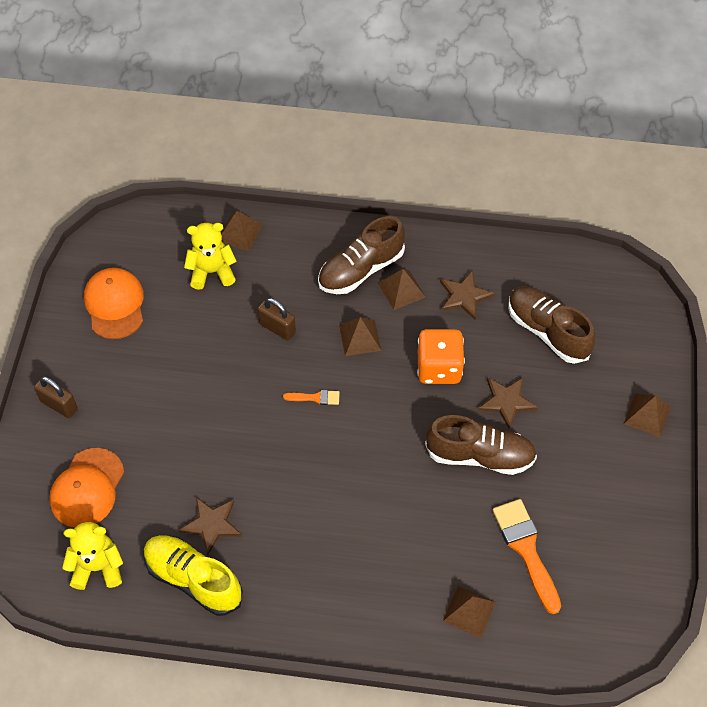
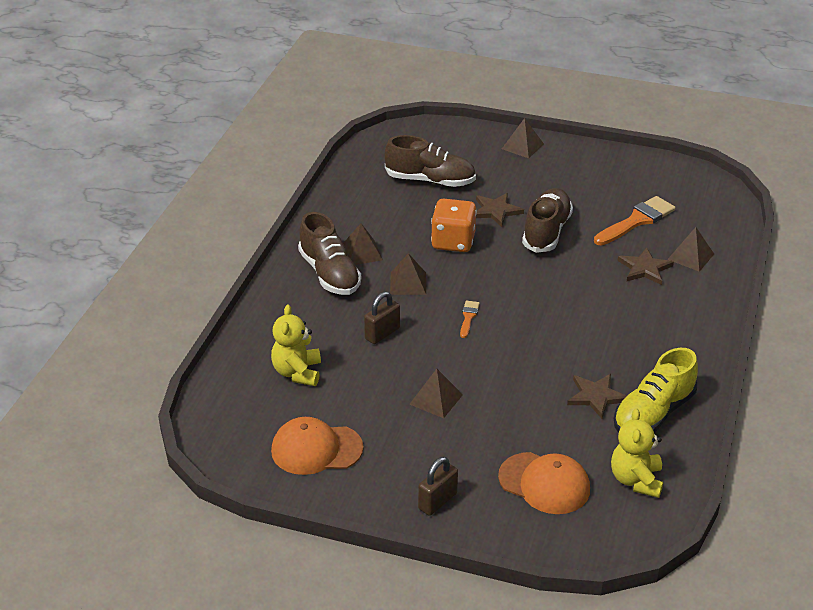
camera: 80 degrees left, 20 degrees down
(239, 232) = (253, 348): brown pyramid -> brown pyramid (436, 399)
(464, 296) = (380, 218): brown star -> brown star (644, 268)
(526, 549) = (637, 221): orange brush -> orange brush turned 150 degrees clockwise
(547, 331) = (430, 180): brown shoe -> brown shoe turned 135 degrees counterclockwise

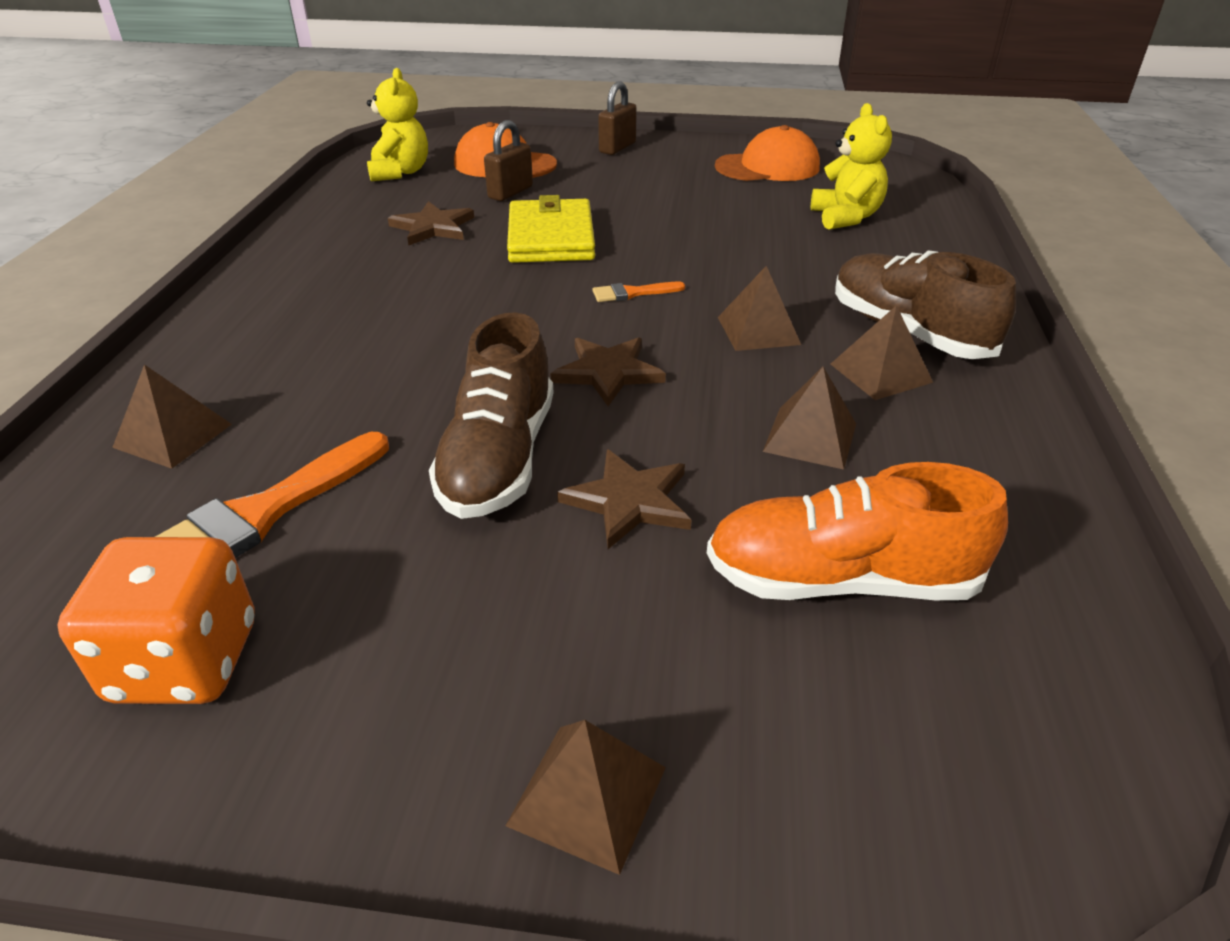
camera: 170 degrees right, 0 degrees up
(382, 334) = (759, 263): brown padlock -> brown padlock (510, 192)
(430, 180) = (840, 580): brown shoe -> orange shoe
(436, 399) = (648, 210): brown pyramid -> brown pyramid (810, 437)
(453, 242) = (706, 413): orange dice -> orange dice (185, 662)
(468, 317) = (632, 293): orange brush -> orange brush turned 75 degrees clockwise
(512, 375) = (551, 237): none -> yellow wallet
(644, 268) = (291, 399): brown star -> brown star (608, 372)
(653, 413) = (358, 219): yellow shoe -> none

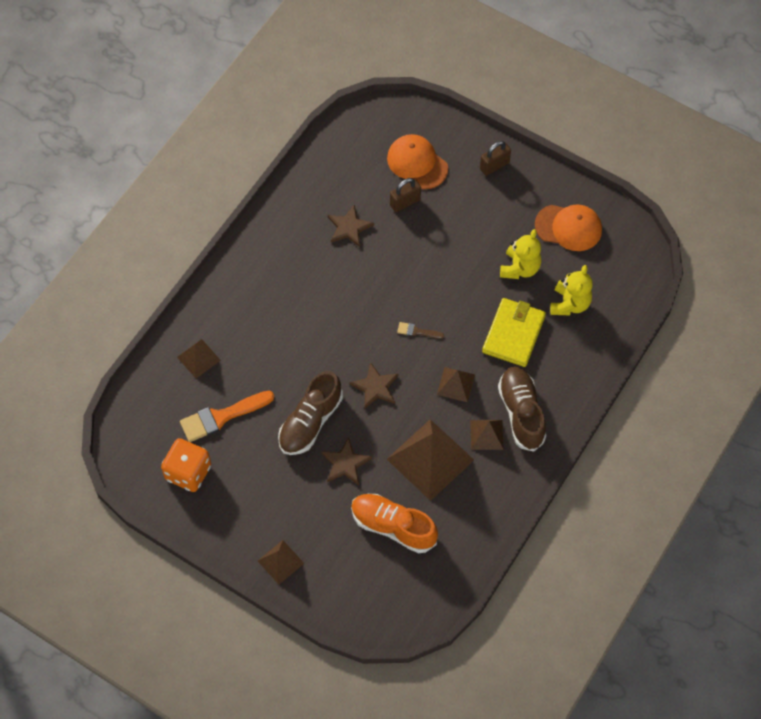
camera: 25 degrees right, 25 degrees up
(400, 172) = (354, 151): yellow teddy bear -> yellow teddy bear (520, 268)
(551, 237) = (404, 262): yellow wallet -> yellow wallet (513, 334)
(632, 293) = (417, 331): orange brush -> brown brush
(810, 437) = (430, 459): brown pyramid -> brown pyramid, size x1.92

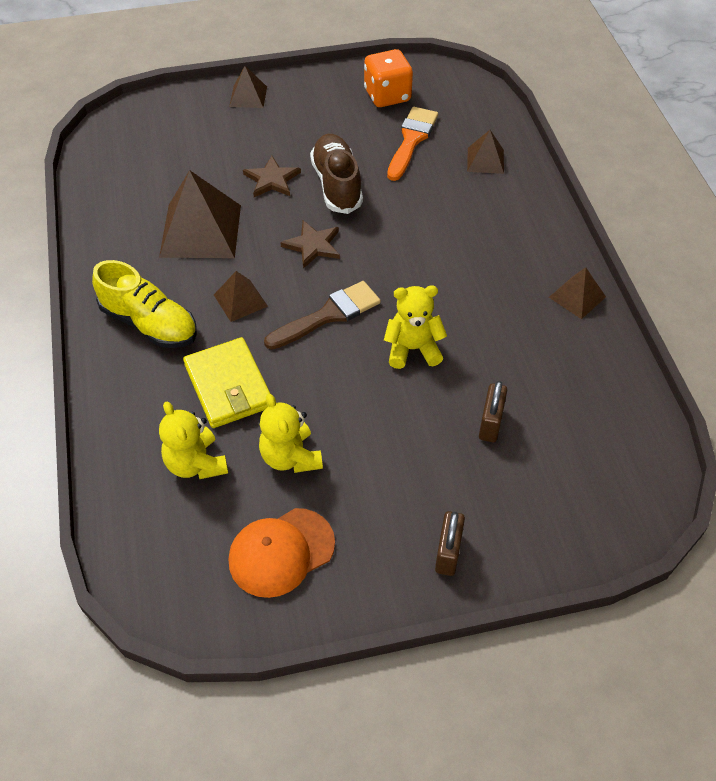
camera: 135 degrees right, 10 degrees down
(349, 227) = (510, 353): brown star -> none
(393, 526) = (182, 169): orange shoe -> none
(396, 272) = (413, 349): none -> yellow teddy bear
(417, 163) = (533, 477): orange cap -> none
(417, 331) = (328, 315): brown brush -> brown brush, size x2.02
(486, 434) = (167, 283): brown pyramid -> brown pyramid (577, 297)
(521, 413) = (149, 323): brown shoe -> yellow shoe

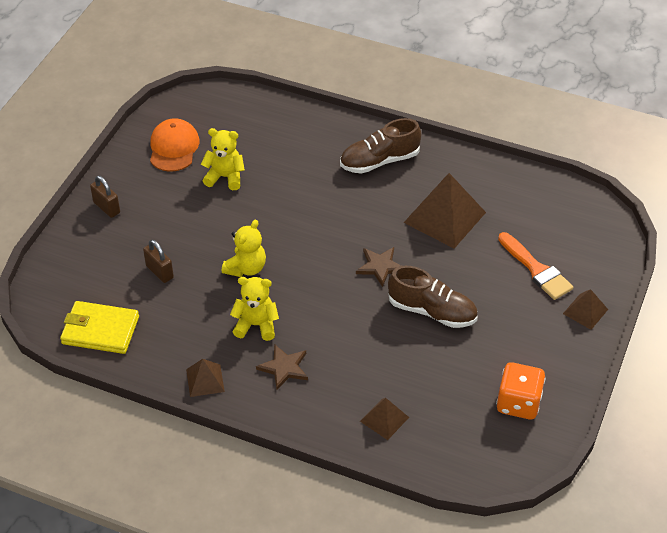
camera: 125 degrees right, 5 degrees down
(149, 323) = (379, 161): yellow shoe -> brown shoe
(196, 464) = (258, 140): yellow teddy bear -> yellow teddy bear (256, 325)
(228, 386) = (298, 174): yellow wallet -> yellow wallet (100, 330)
(240, 300) = (362, 208): brown pyramid -> none
(272, 180) = (468, 277): brown star -> brown star (284, 368)
(328, 315) = (311, 243): brown brush -> none
(411, 140) = (447, 385): orange brush -> orange brush (536, 270)

